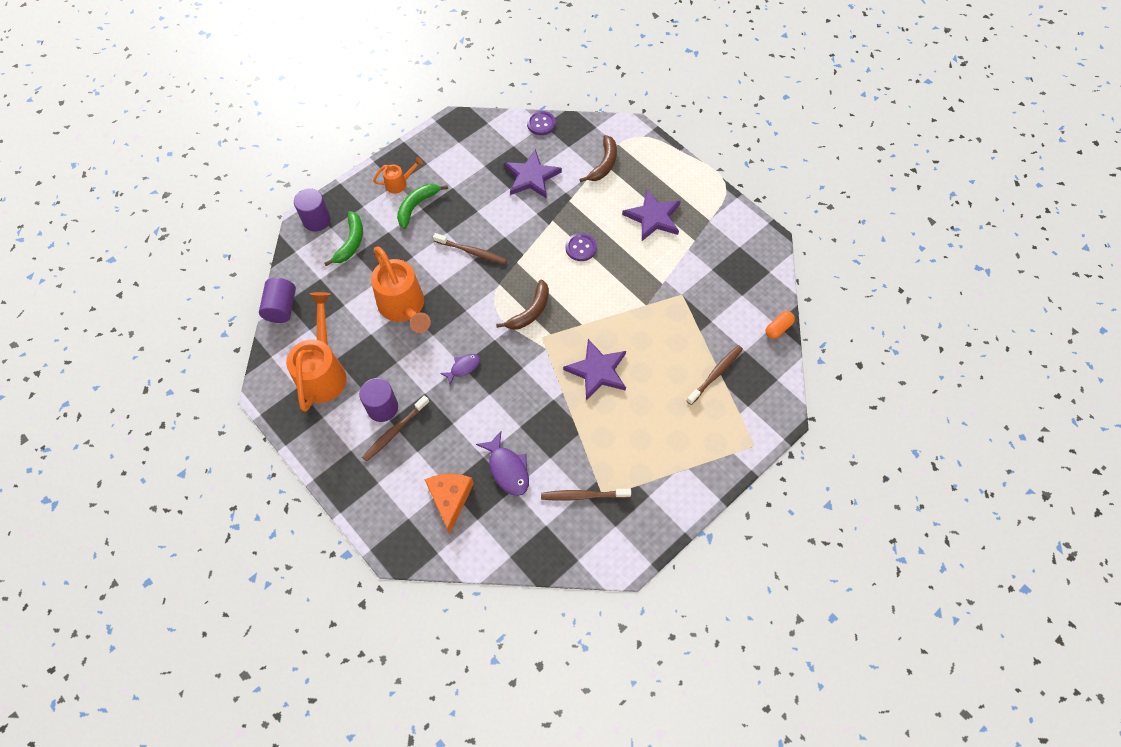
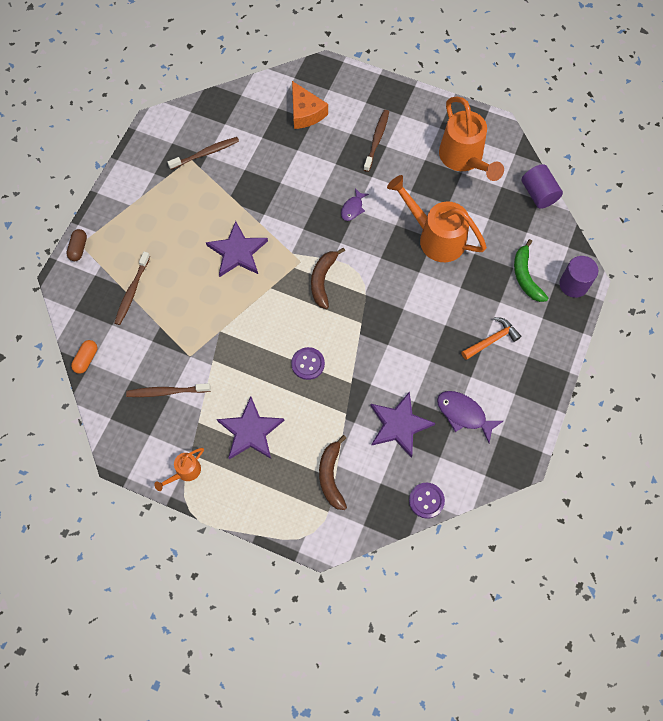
camera: 155 degrees right, 5 degrees up
(382, 408) = (398, 152): purple cylinder -> none
(399, 184) = (525, 357): orange watering can -> orange watering can (185, 472)
(417, 206) = (491, 340): green banana -> orange hammer
(472, 252) = (409, 315): brown toothbrush -> brown toothbrush (166, 392)
(507, 469) = (273, 149): purple fish -> purple fish (464, 414)
(757, 441) = (78, 248): none -> brown capsule

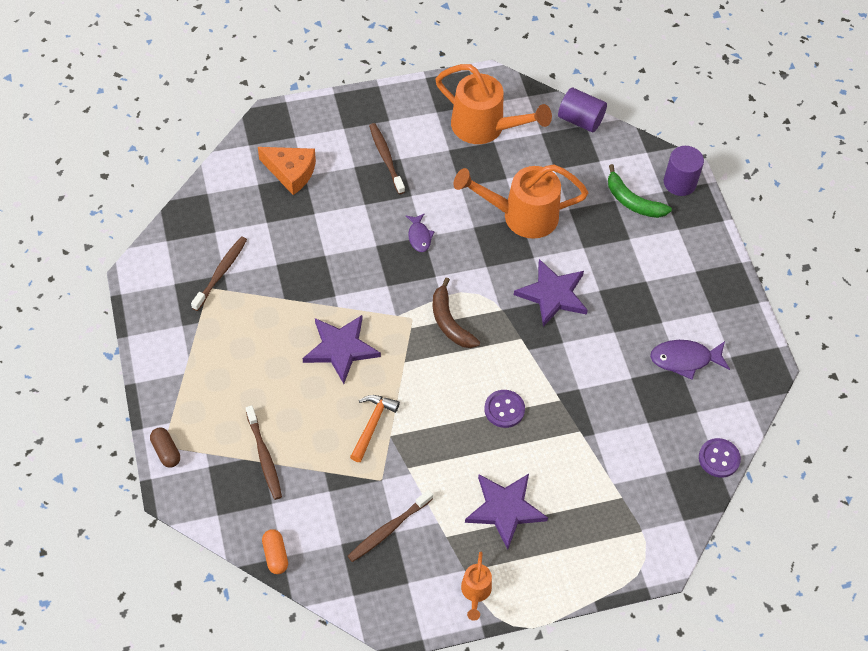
camera: 40 degrees left, 10 degrees down
(331, 476) = (616, 497): brown banana -> none
(399, 425) = (637, 408): purple star -> purple star (553, 294)
(491, 340) = (652, 277): orange hammer -> orange hammer (372, 425)

